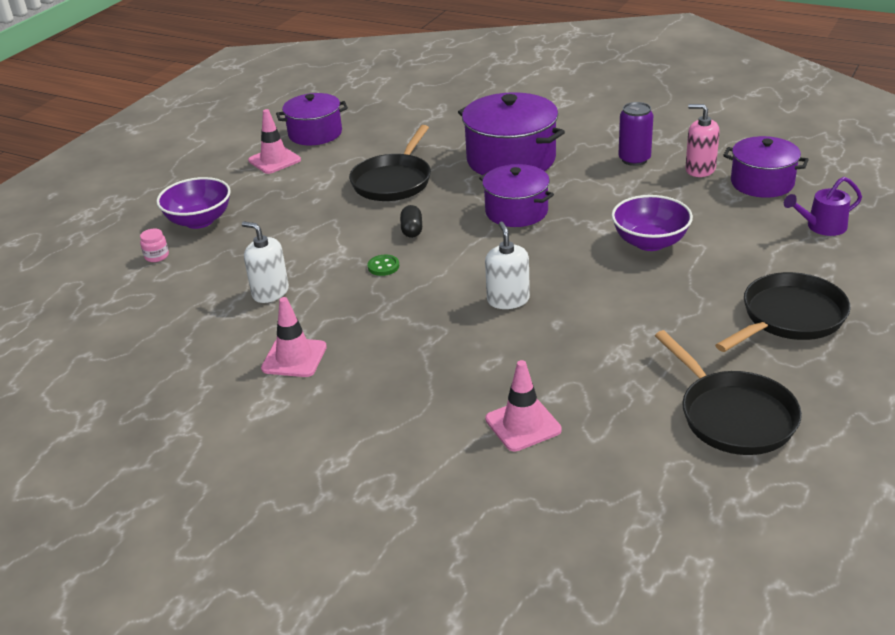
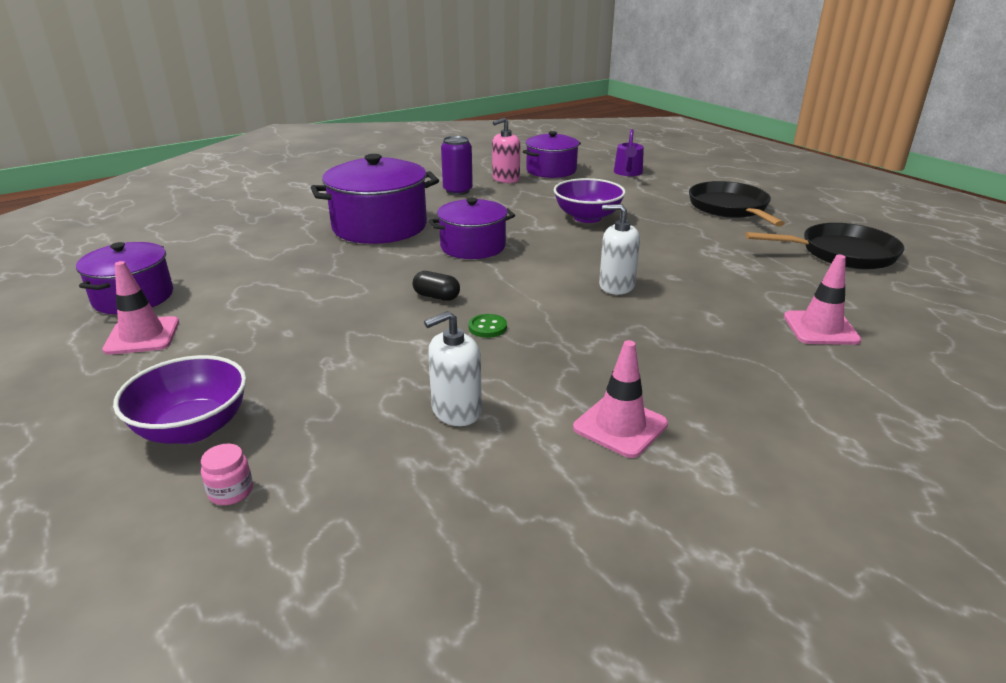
camera: 65 degrees left, 5 degrees down
(394, 181) = (324, 282): black pan -> none

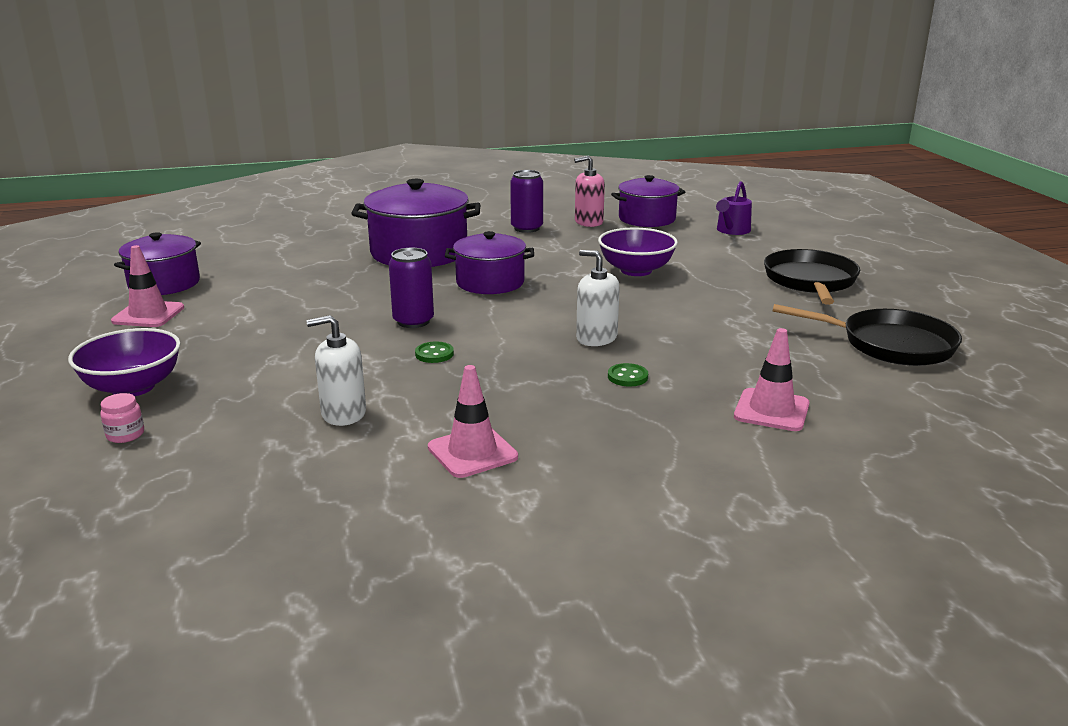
camera: 20 degrees right, 5 degrees down
(436, 297) = (413, 321): black capsule -> purple can
(678, 319) = (627, 377): none -> green button

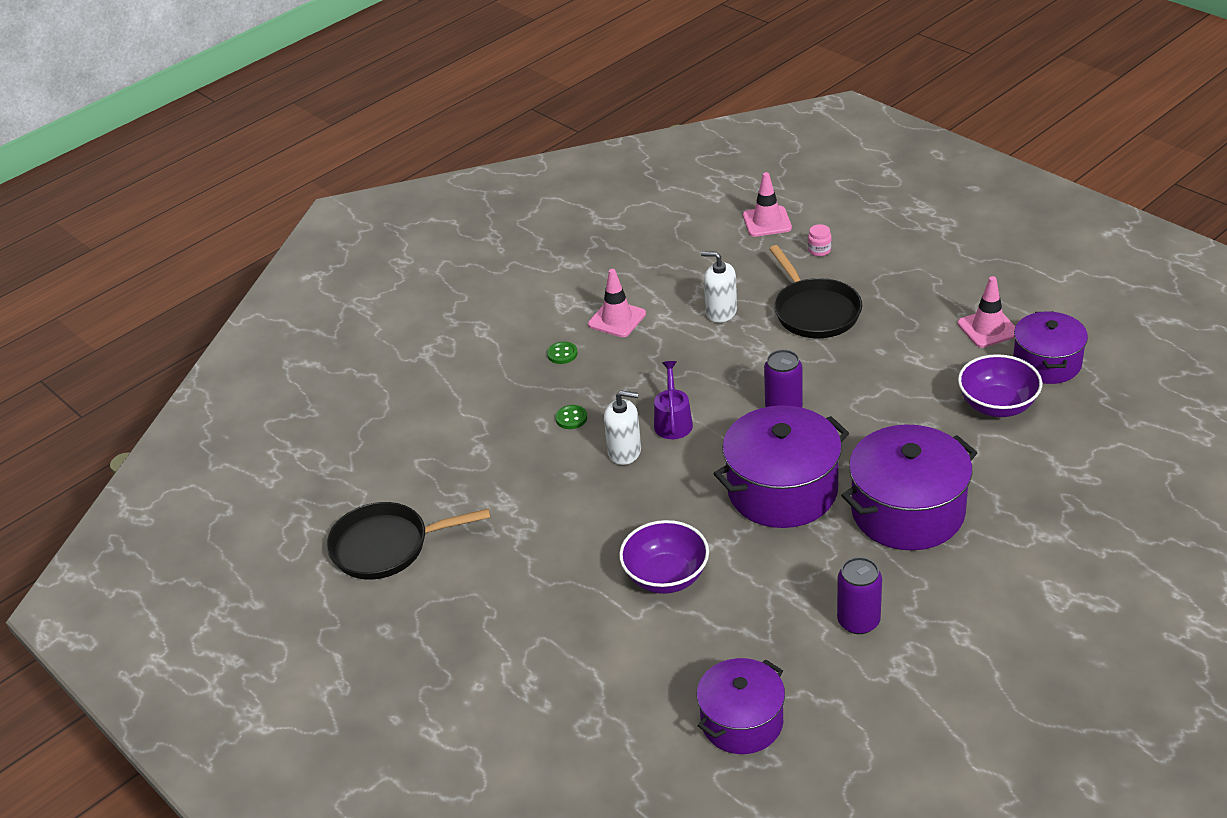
camera: 155 degrees right, 15 degrees up
(133, 387) = (874, 275): purple bowl -> purple bowl (997, 405)
(343, 413) = (721, 312): white soap dispenser -> white soap dispenser turned 120 degrees counterclockwise
(434, 354) = (726, 382): green button -> green button (562, 354)
(490, 282) = (782, 490): purple pot -> purple pot, size x1.54
(588, 222) = (804, 675): pink soap dispenser -> none
(731, 231) = (617, 734): purple watering can -> purple watering can (673, 421)
(771, 410) = (457, 427): pink traffic cone -> pink traffic cone (767, 222)
(810, 281) = (482, 634): black pan -> black pan (814, 311)

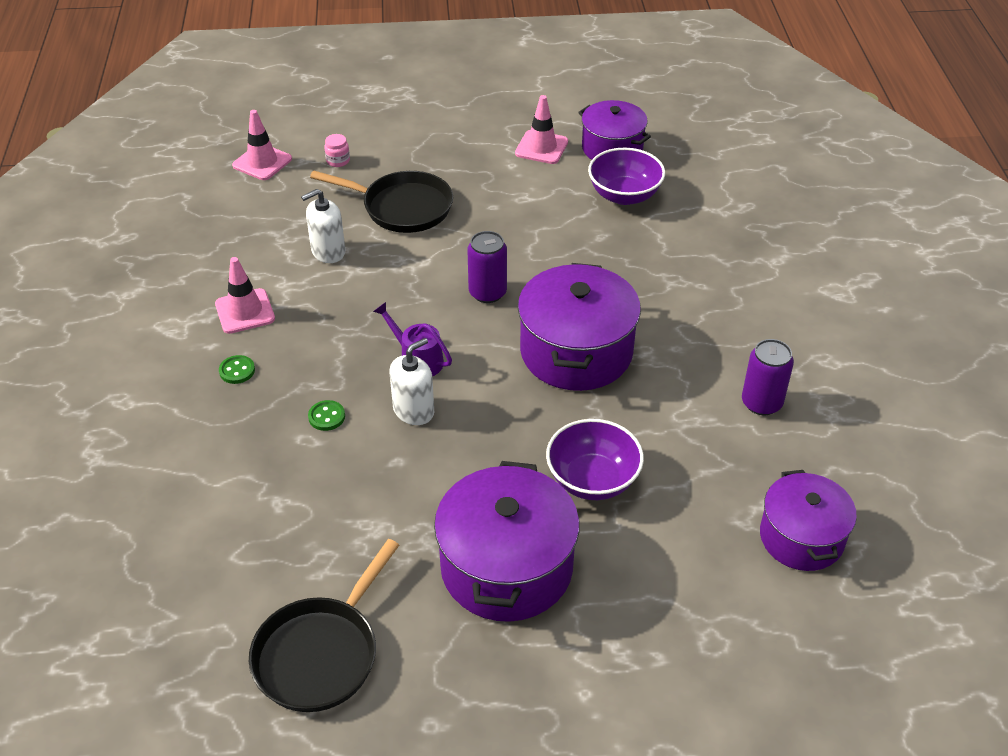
camera: 55 degrees left, 5 degrees up
(907, 511) = (677, 305): purple pot -> purple pot (506, 567)

